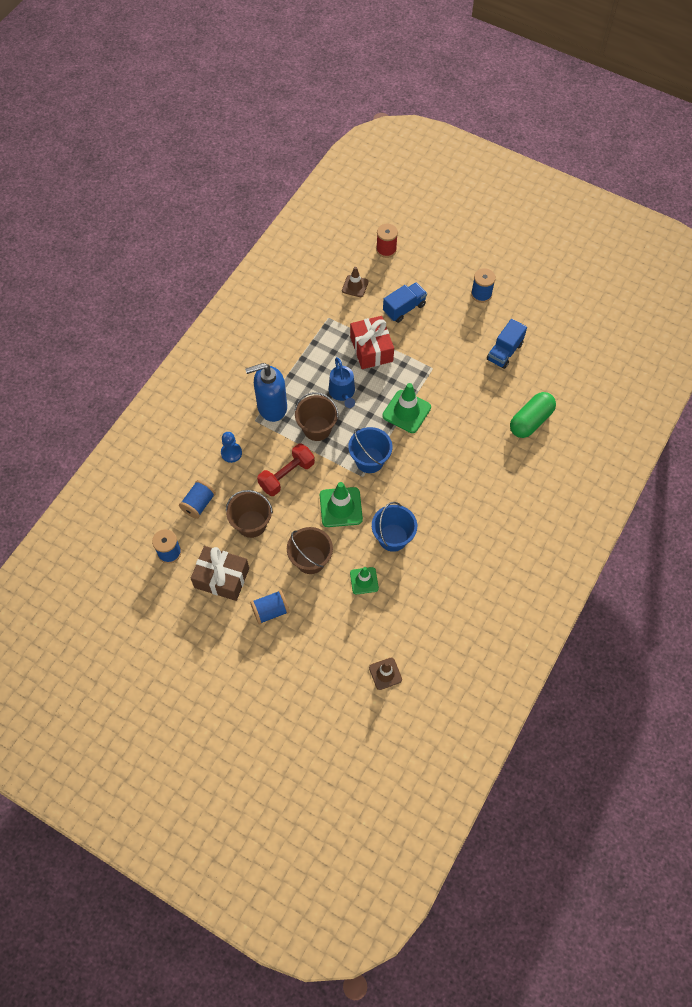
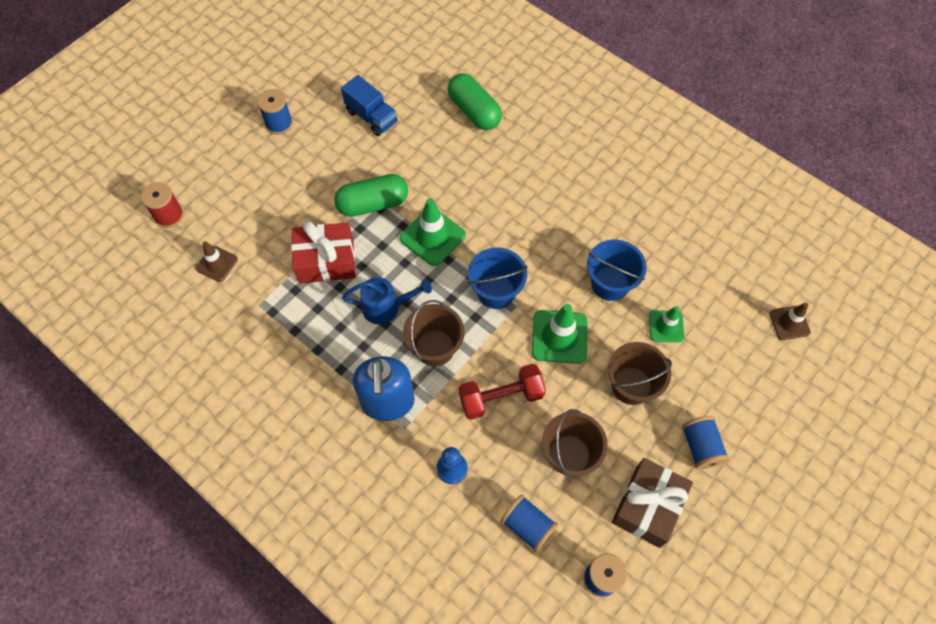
camera: 80 degrees left, 0 degrees up
(287, 475) = (501, 397): red dumbbell -> red dumbbell turned 75 degrees counterclockwise
(404, 308) = (273, 211): blue truck -> none
(425, 368) = (373, 204): none -> green capsule

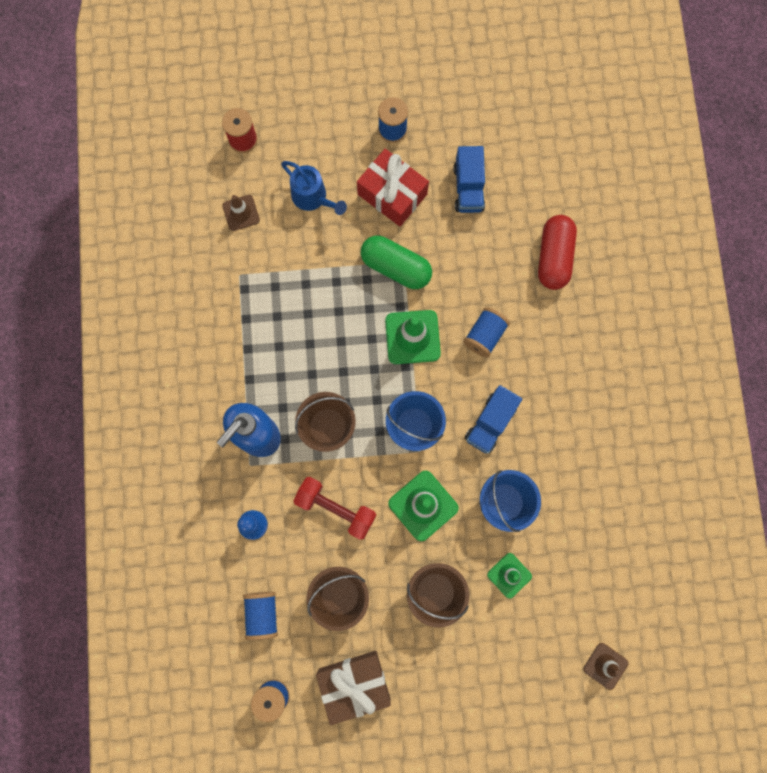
camera: 45 degrees right, 15 degrees up
(326, 261) = (318, 283): red gift -> red gift (392, 194)
(387, 307) = (325, 362): blue watering can -> blue watering can (313, 198)
(474, 111) = (553, 257): green capsule -> red capsule
(545, 243) = (490, 423): none -> blue truck
(700, 447) = (435, 683): blue spool -> blue spool (484, 335)

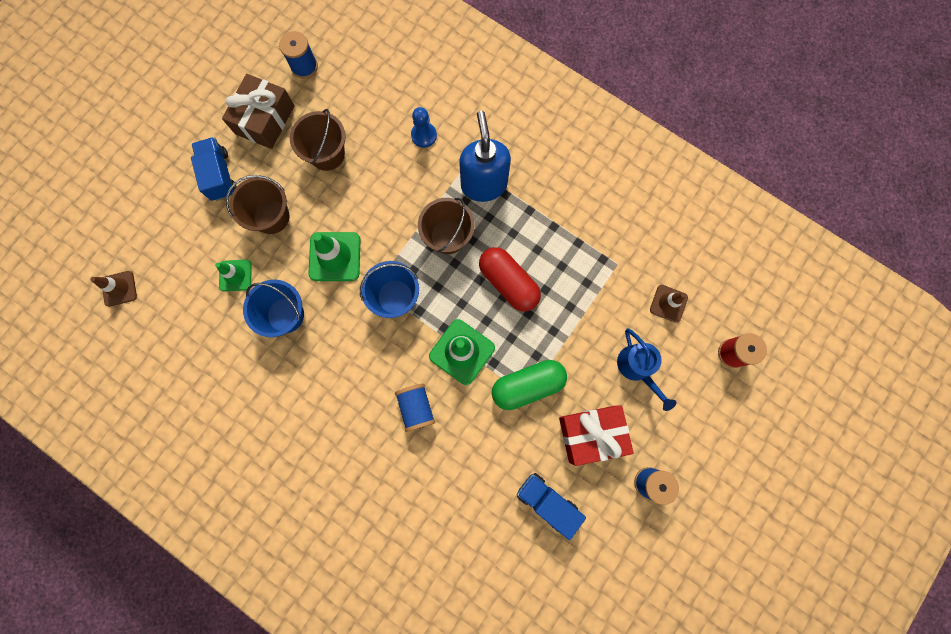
camera: 130 degrees right, 0 degrees up
(262, 614) = (360, 98): blue spool -> none
(313, 198) = (637, 368): blue watering can -> blue watering can turned 105 degrees counterclockwise
(336, 508) = (386, 197): red dumbbell -> none
(490, 423) = (349, 354): blue truck -> blue truck (219, 175)
(553, 257) = (431, 521): red capsule -> red capsule (508, 283)

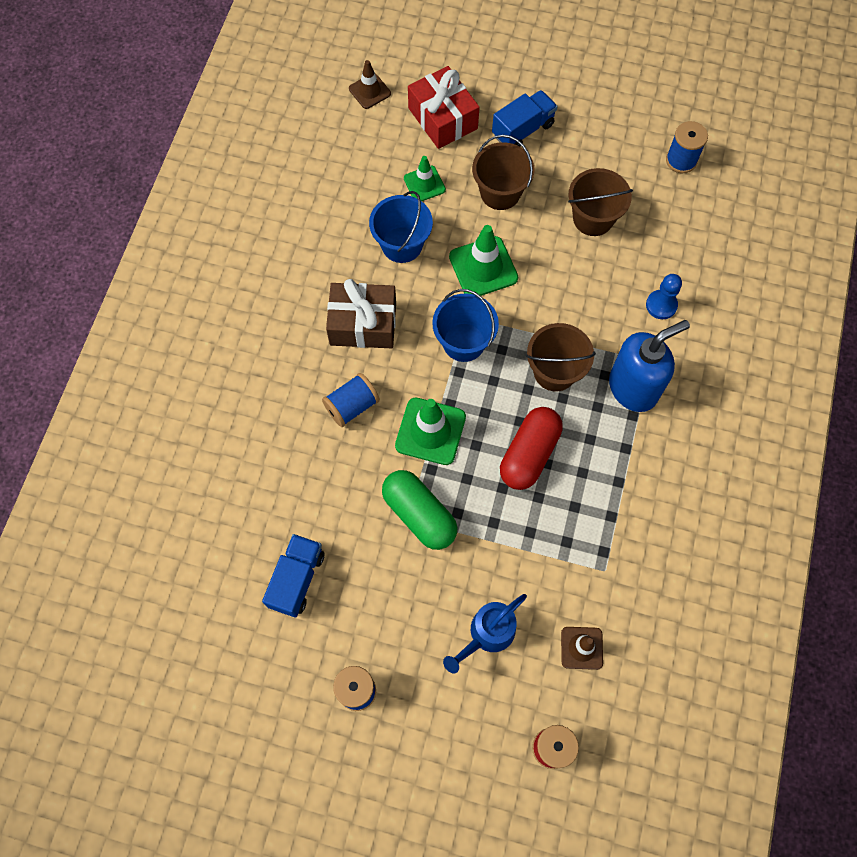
camera: 70 degrees right, 10 degrees down
(265, 120) = (602, 146): brown gift -> brown gift (363, 324)
(591, 434) = (389, 605): red gift -> red gift (442, 118)

